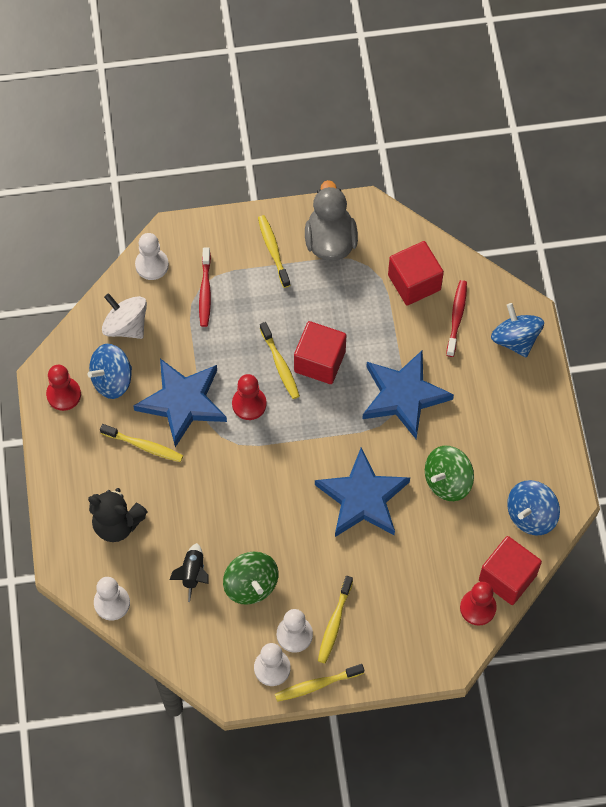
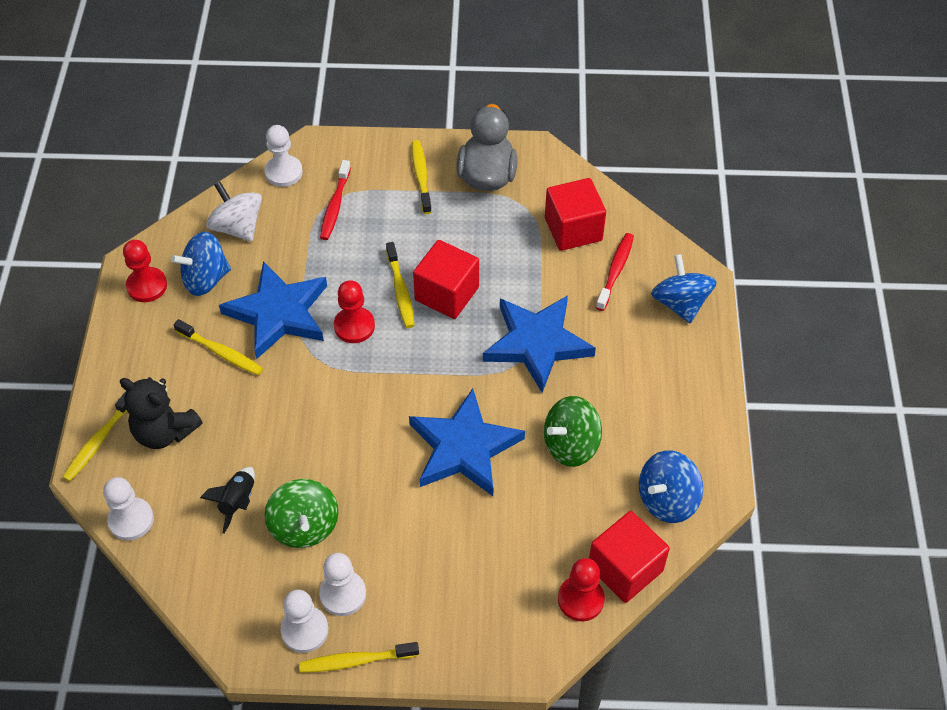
camera: 10 degrees right, 10 degrees down
(334, 623) = (396, 588): yellow toothbrush -> yellow toothbrush (98, 441)

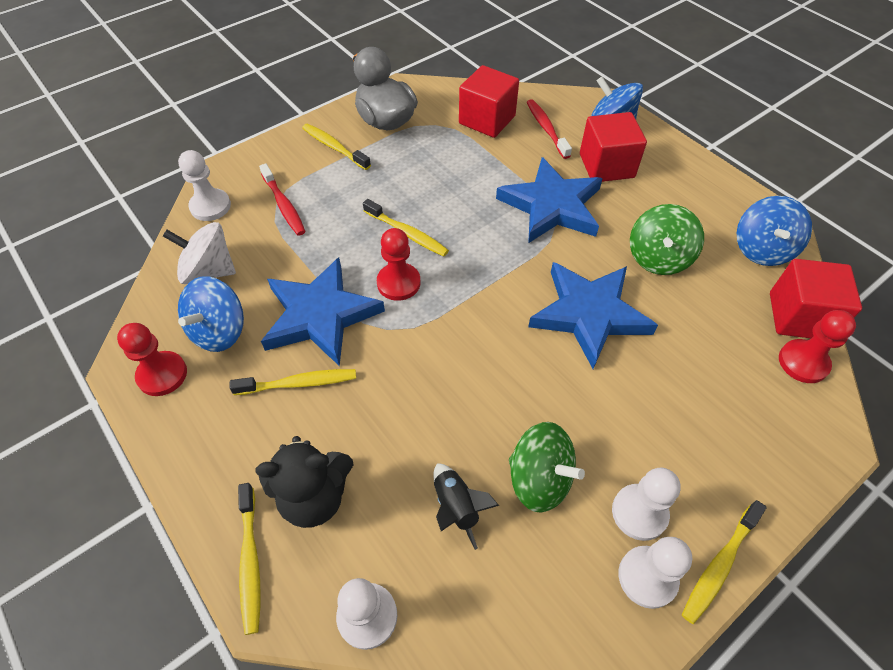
camera: 40 degrees left, 0 degrees up
(447, 294) = (446, 213): red cube -> red cube (606, 166)

